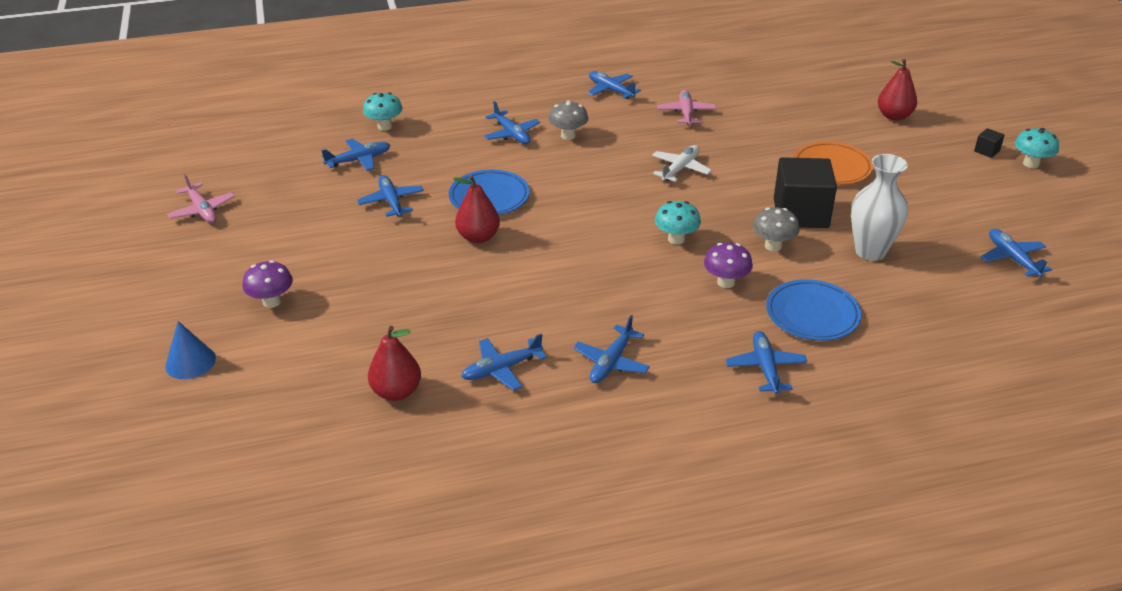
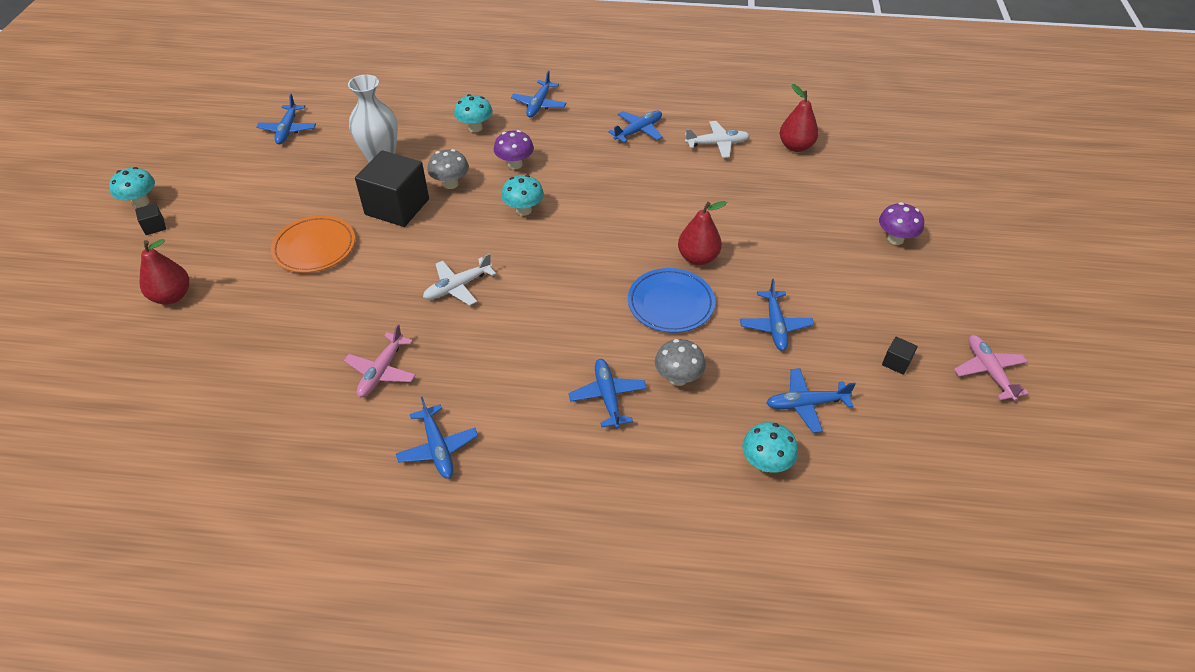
camera: 160 degrees left, 10 degrees up
(190, 362) = (955, 203): blue cone -> none
(283, 199) = (896, 362): none -> black cube
(502, 369) = (717, 144): blue plane -> white plane
(568, 135) = (543, 373): grey mushroom -> grey mushroom (678, 378)
(812, 314) = (475, 128): blue plate -> turquoise mushroom

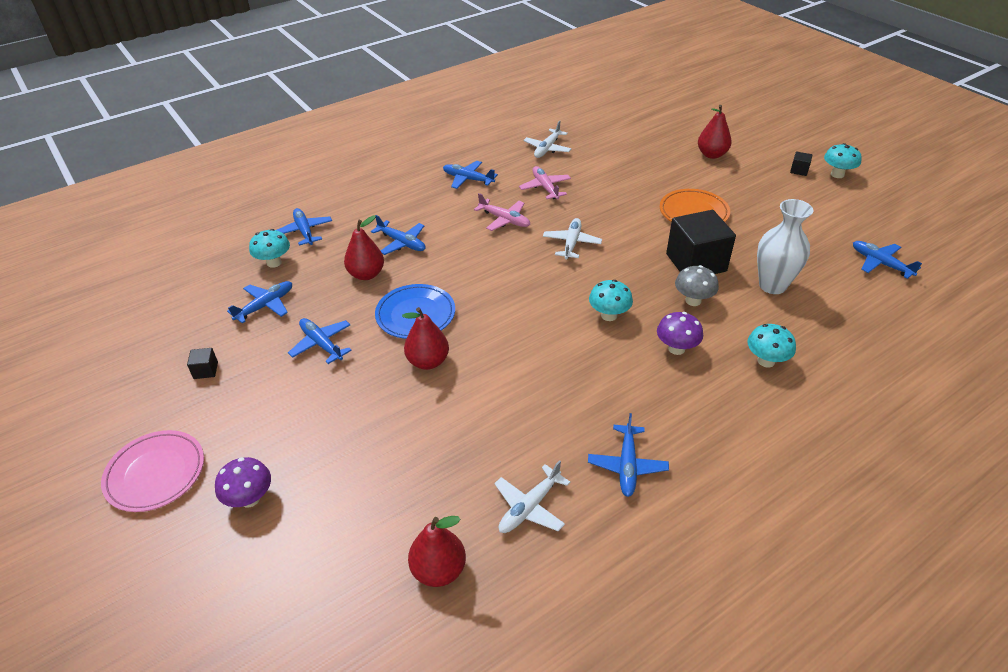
camera: 140 degrees right, 5 degrees down
(288, 434) = (547, 148): none -> white plane
(539, 104) = (762, 429): blue plane -> blue plane (304, 231)
(678, 378) = (366, 274): grey mushroom -> red pear
(964, 294) = (155, 473): none -> pink plate
(988, 371) = (120, 406): pink plane -> pink plane (504, 219)

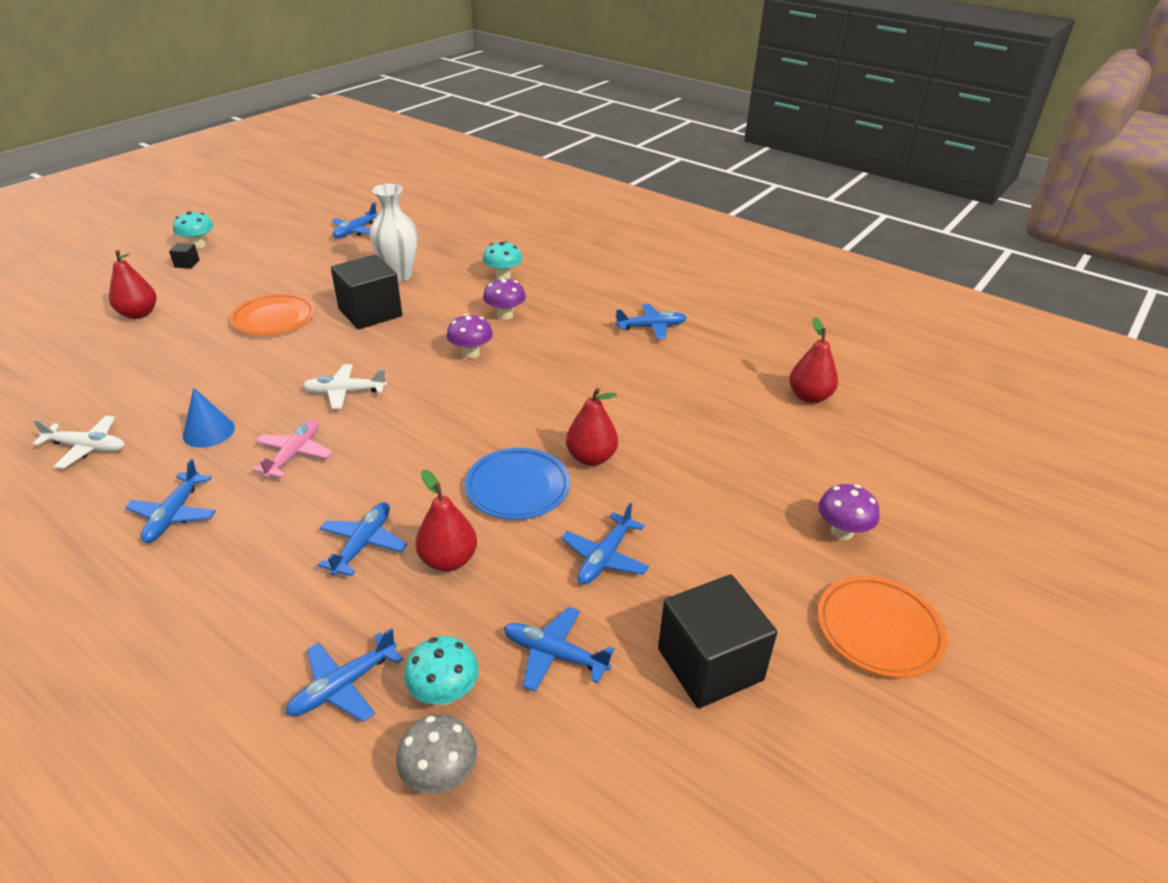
camera: 110 degrees left, 5 degrees down
(155, 473) = (878, 629): pink plate -> orange plate
(206, 370) = (710, 664): black cube -> black cube, size x2.44
(530, 507) = (722, 365): white plane -> none
(545, 188) = (209, 431): pink plane -> blue cone
(609, 315) = (471, 353): turquoise mushroom -> purple mushroom
(693, 300) = (433, 311): grey mushroom -> grey mushroom (440, 775)

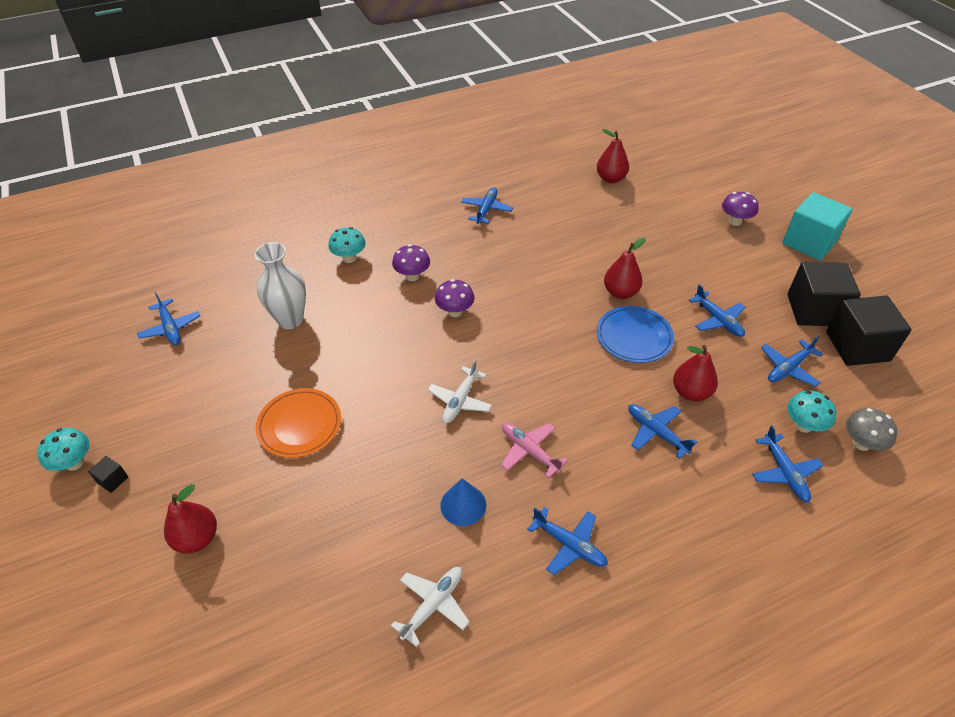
camera: 60 degrees left, 10 degrees up
(370, 313) = (343, 355): black cube -> black cube (857, 346)
(878, 629) = (809, 242): orange plate -> turquoise cube

